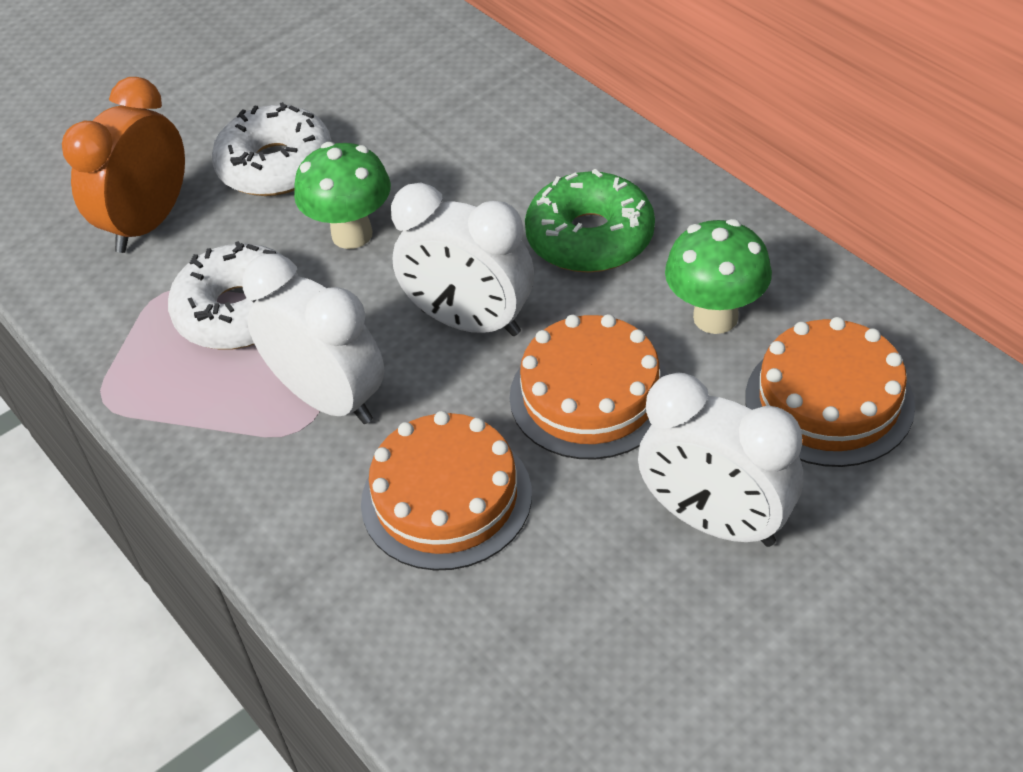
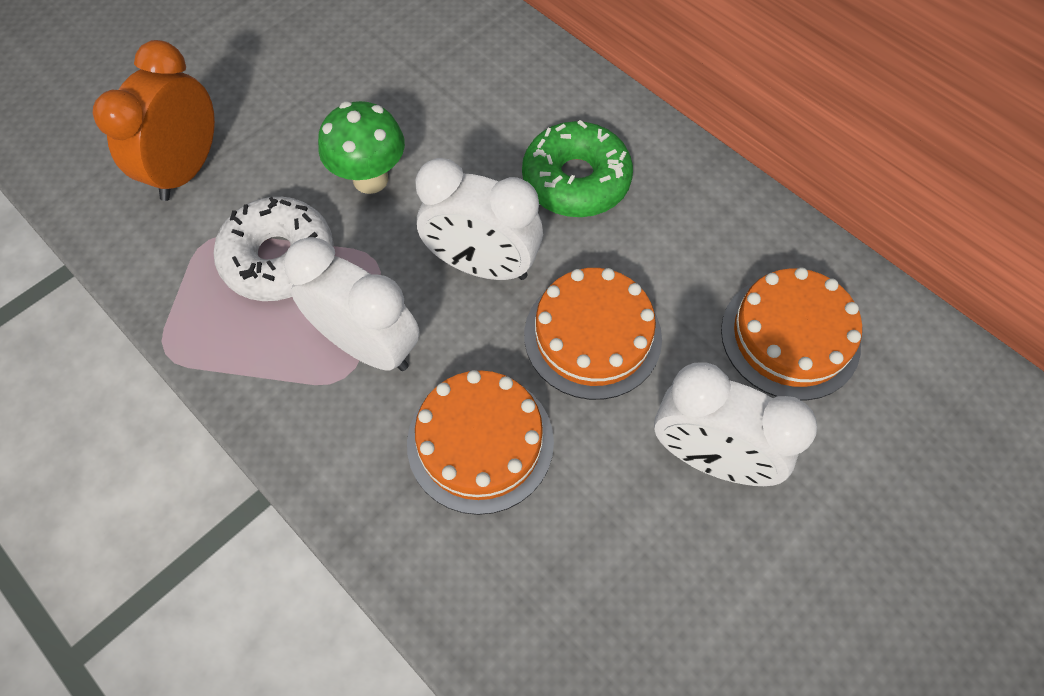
camera: 10 degrees left, 15 degrees up
(276, 166) = (296, 110): white donut -> none
(715, 317) = (689, 257): green mushroom -> none

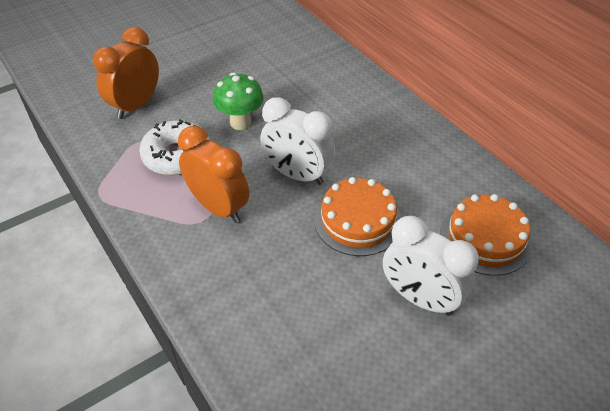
camera: 10 degrees right, 15 degrees down
(368, 346) = (218, 207): white clock -> orange clock
(480, 442) = (275, 268): orange cake -> none
(576, 180) = (364, 138): green donut -> none

